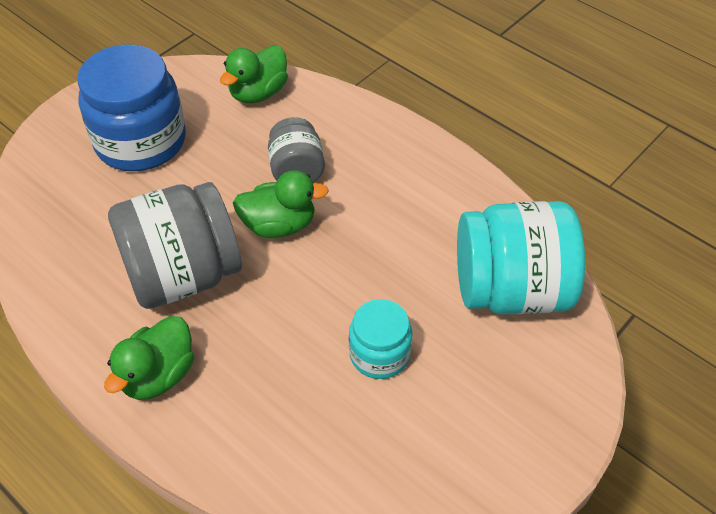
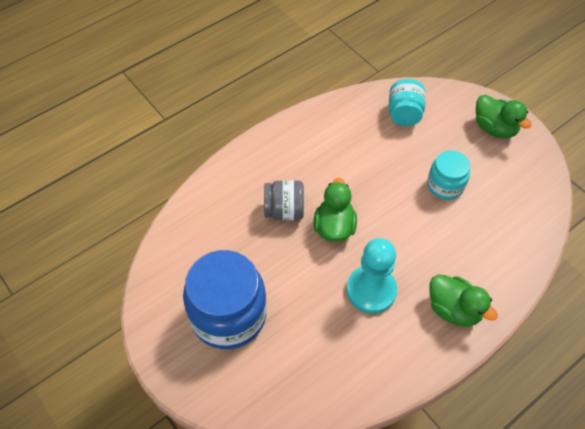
camera: 80 degrees left, 5 degrees up
(183, 275) = (371, 290): grey jar -> turquoise pawn
(258, 93) = (194, 227): green duck -> green duck (494, 128)
(511, 290) = (404, 114): turquoise jar -> turquoise jar, size x0.55

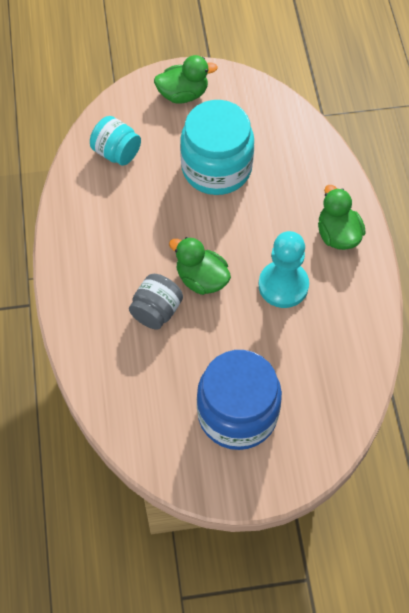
camera: 60 degrees left, 5 degrees up
(445, 185) = (216, 168): turquoise jar -> turquoise jar, size x1.81
(453, 309) = (337, 234): green duck -> green duck turned 90 degrees counterclockwise

